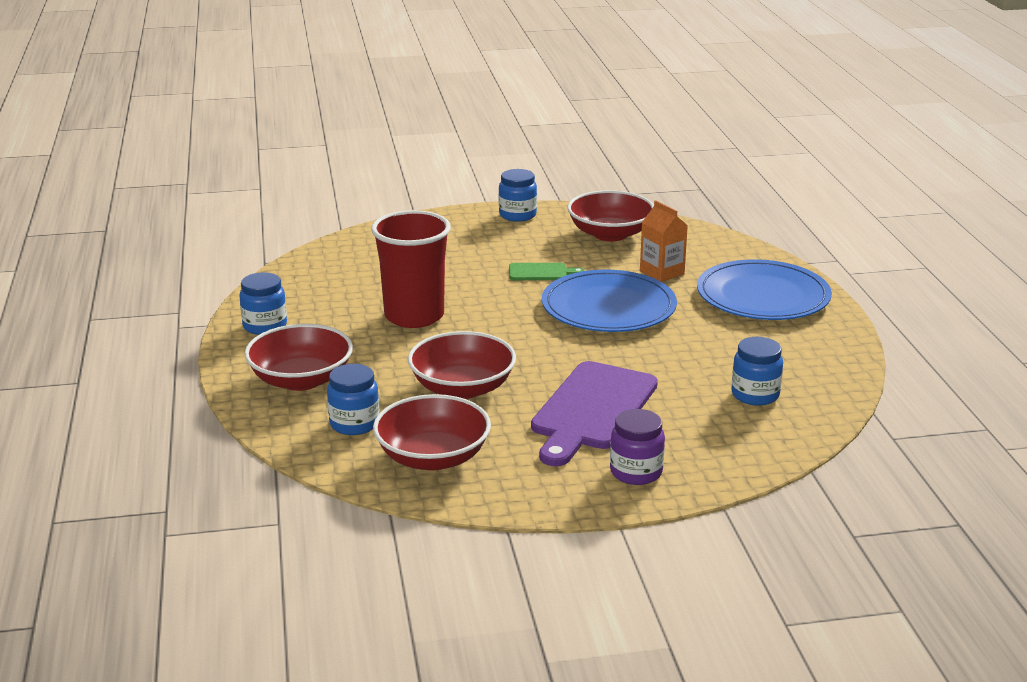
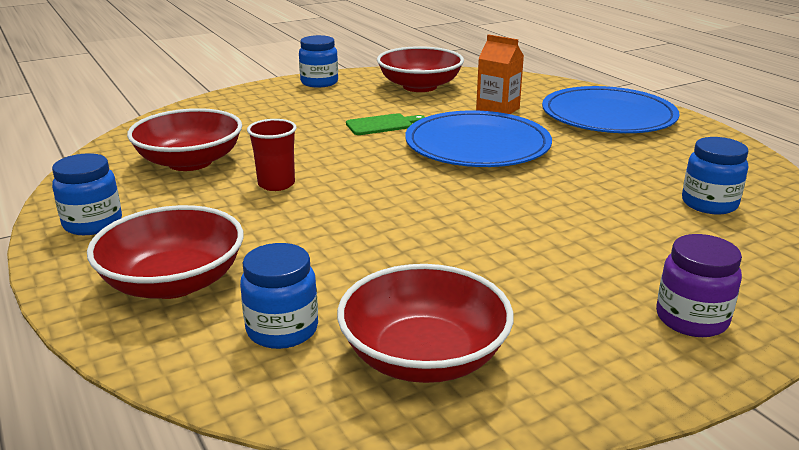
camera: 20 degrees left, 0 degrees up
(414, 316) = (276, 184): red cup -> red cup, size x0.52
(462, 388) = (391, 254): red bowl -> red bowl (190, 162)
(591, 410) = (563, 252): purple cutting board -> none

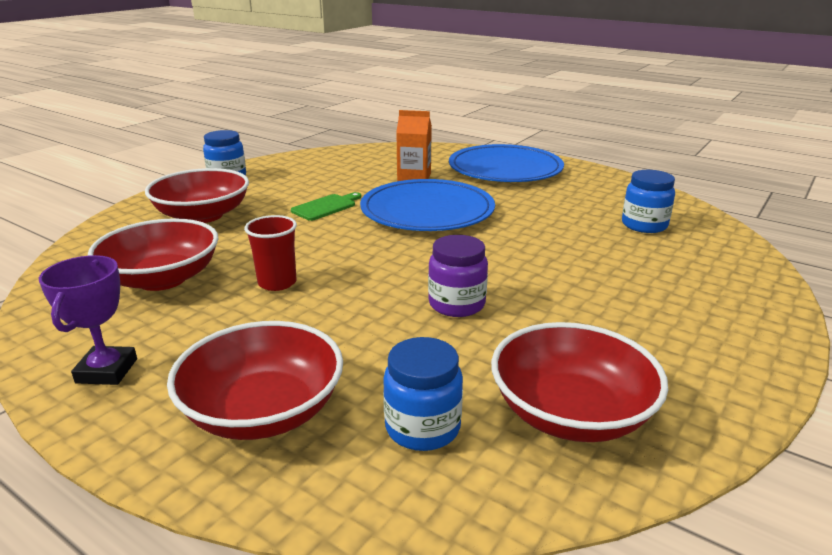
camera: 25 degrees left, 0 degrees up
(93, 223) = (107, 371): blue jar -> purple trophy
(419, 86) = (327, 167): red bowl -> red bowl (203, 215)
(691, 319) = (725, 320): purple jar -> purple jar (456, 304)

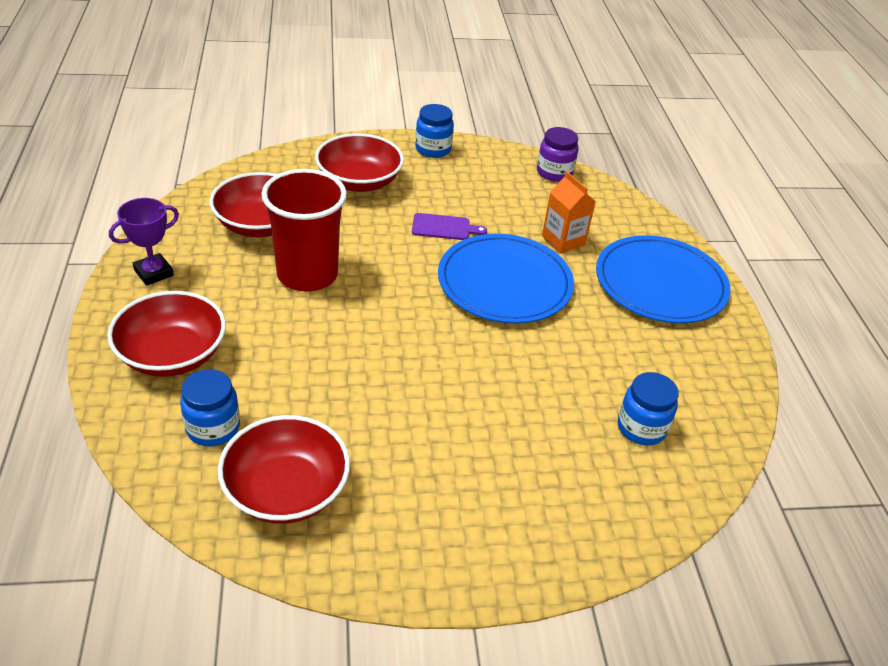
camera: 45 degrees right, 15 degrees up
(277, 283) = (307, 275): red cup -> red cup, size x1.93
(326, 207) = (444, 227): green cutting board -> purple cutting board
(456, 304) = (368, 374): purple jar -> purple jar (554, 172)

